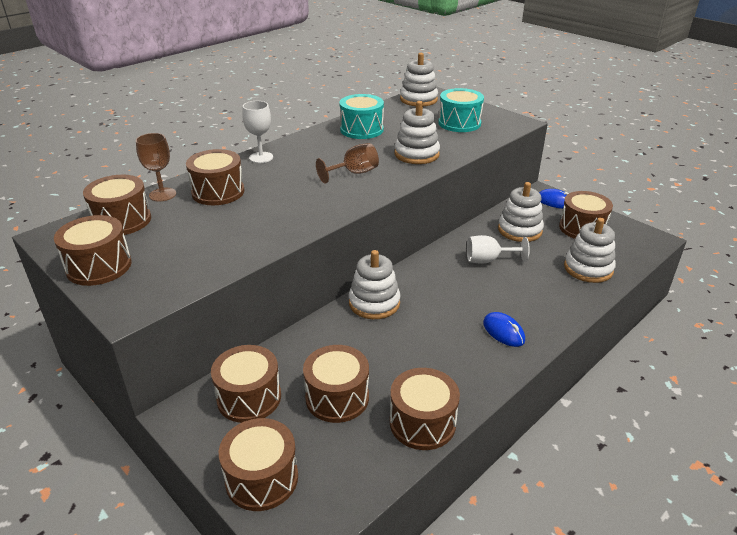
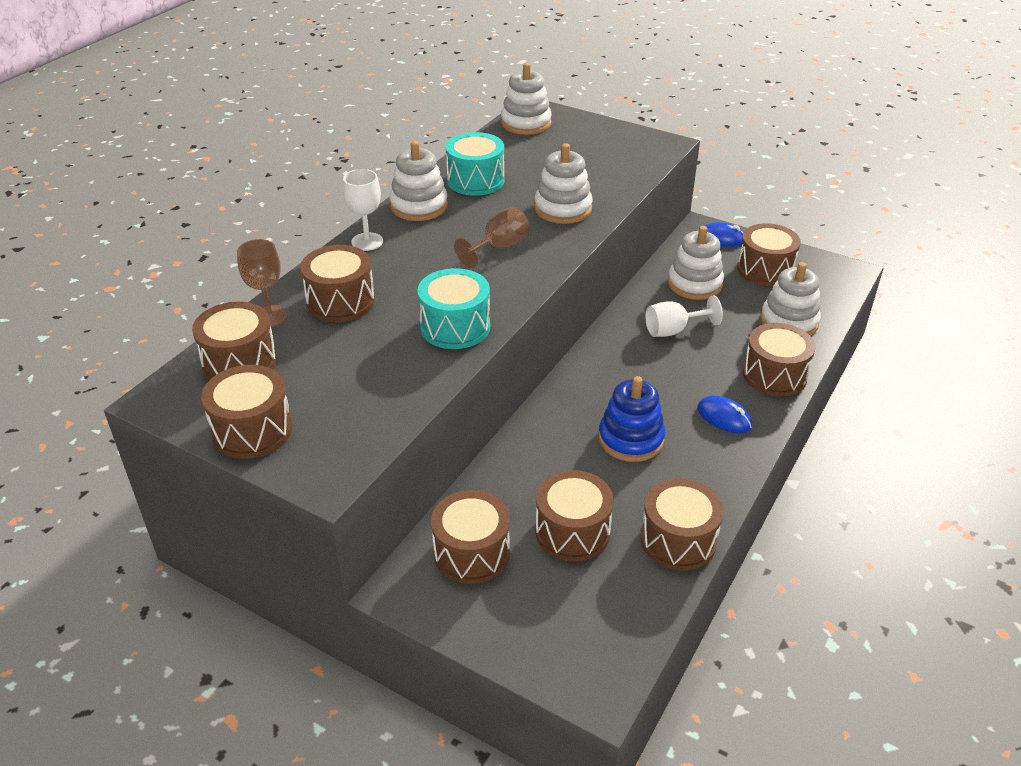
camera: 15 degrees left, 5 degrees up
(262, 478) = (532, 639): brown drum -> brown drum (774, 375)
(374, 303) = (563, 409): white stacking toy -> white stacking toy (419, 206)
(418, 334) = (631, 439): none -> blue stacking toy
(459, 123) = (594, 154): turquoise drum -> turquoise drum (455, 327)

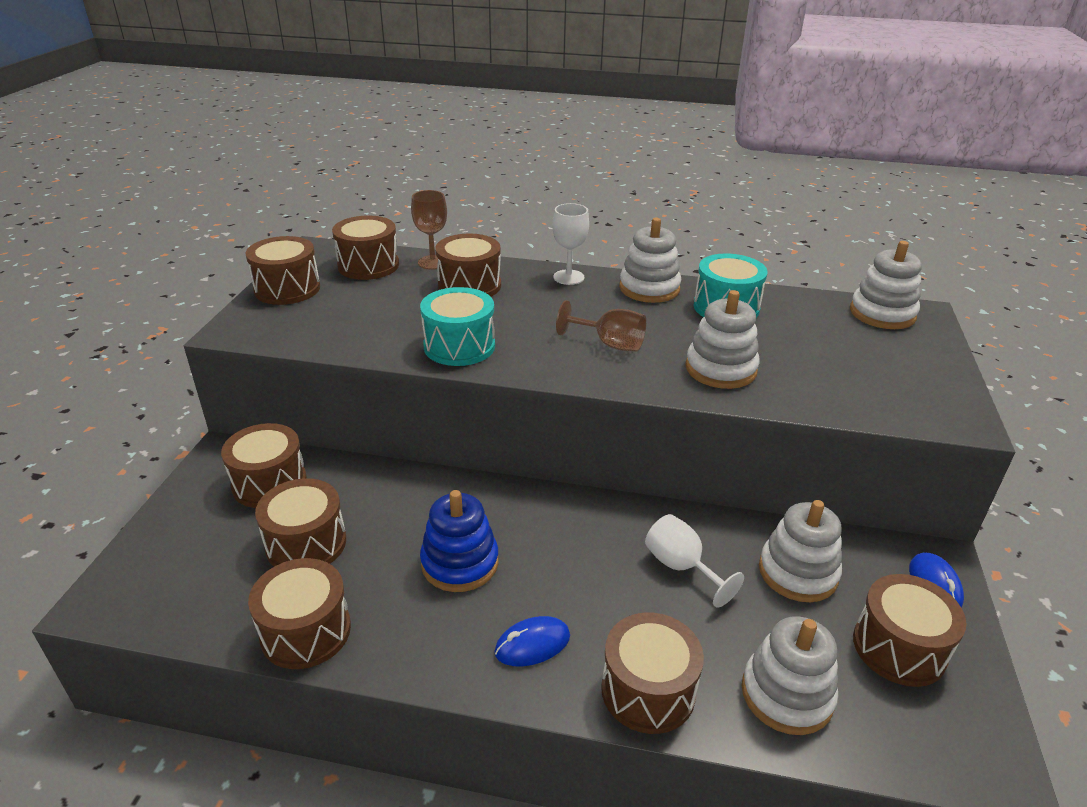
camera: 70 degrees right, 5 degrees down
(724, 417) = (532, 644): blue mouse -> blue mouse turned 45 degrees clockwise

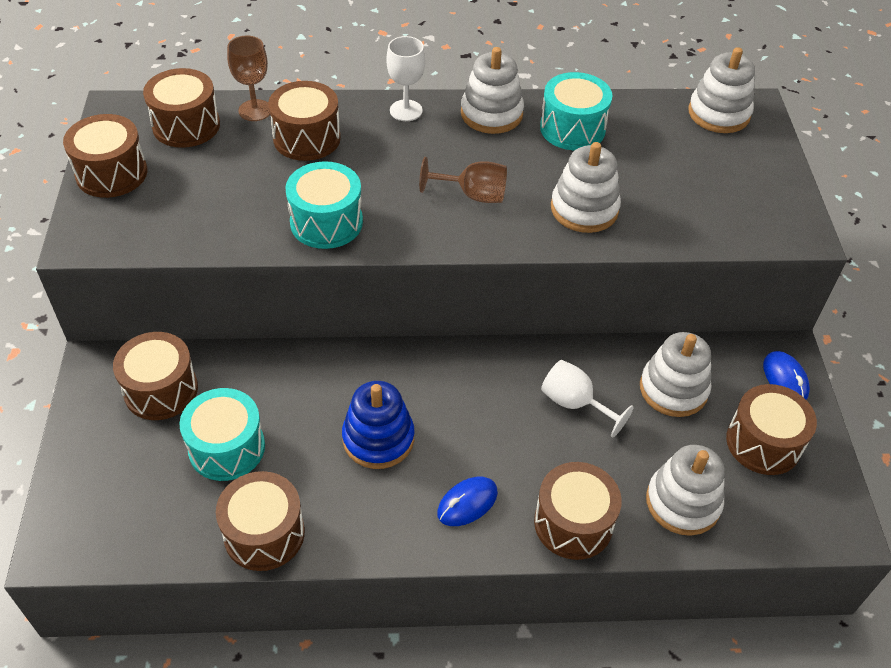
camera: 15 degrees left, 15 degrees up
(306, 543) = (227, 448): brown drum -> turquoise drum

